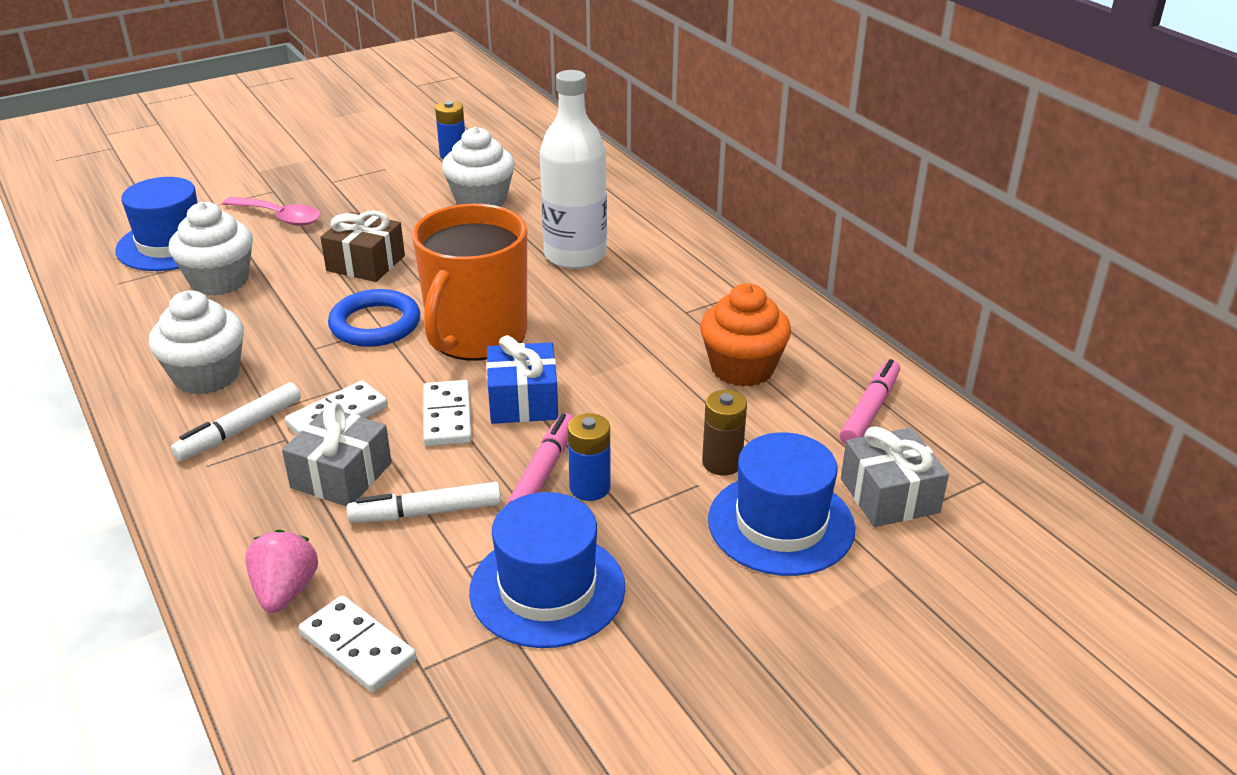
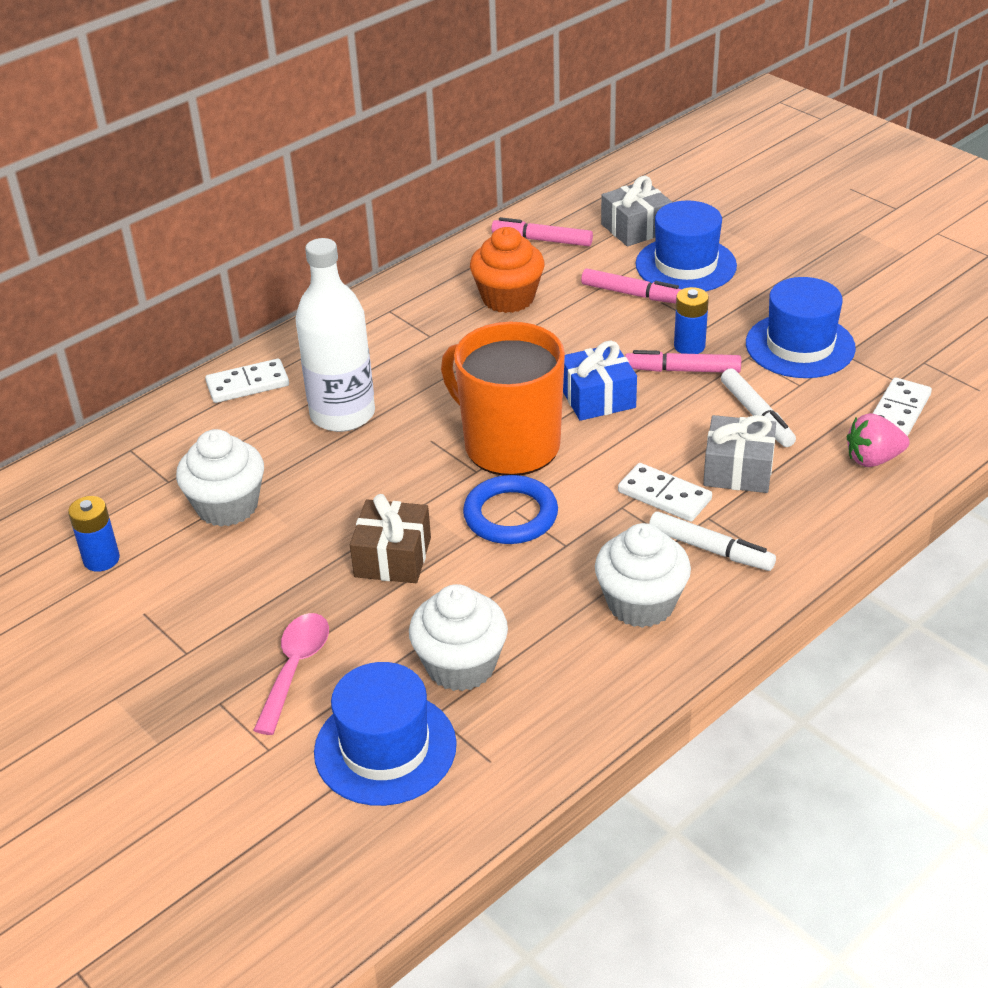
camera: 100 degrees left, 5 degrees up
(447, 417) = (636, 433): white domino -> white domino (247, 384)
(476, 336) = (509, 445): orange mug -> orange mug turned 150 degrees counterclockwise
(722, 463) = (633, 294): brown battery -> pink marker

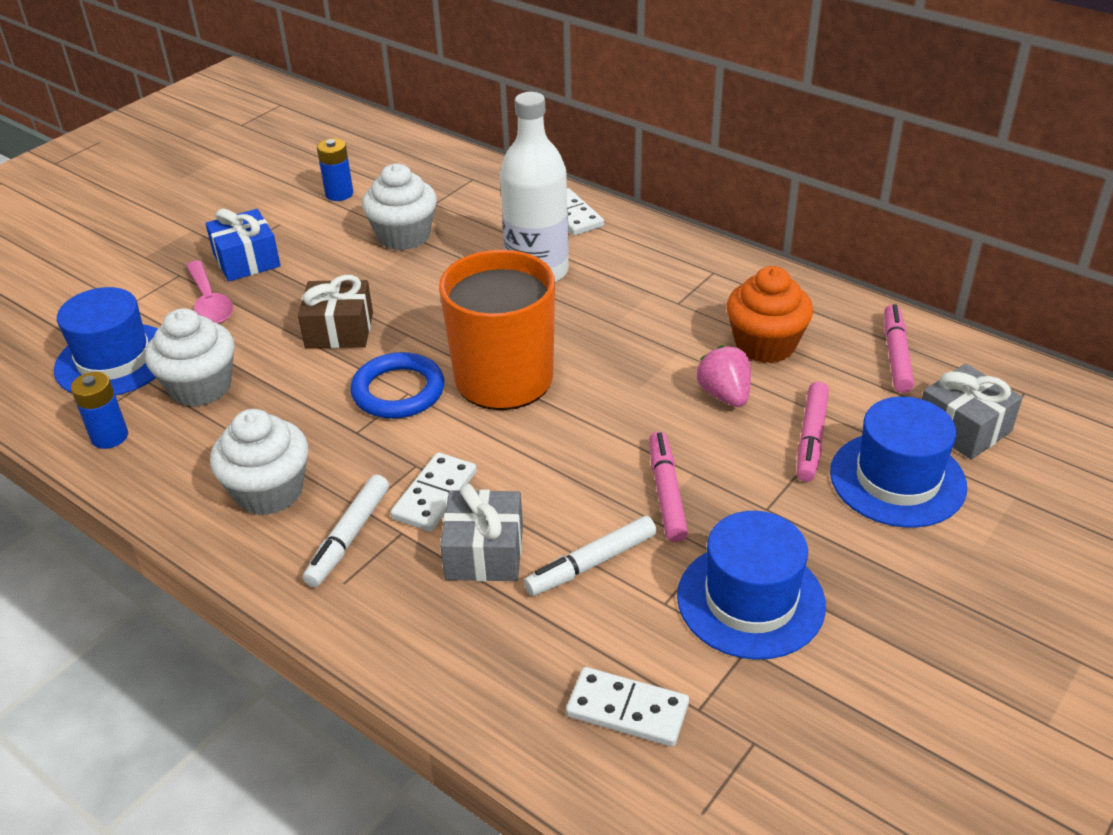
camera: 80 degrees right, 0 degrees up
(295, 668) = (209, 302): pink spoon -> pink spoon turned 60 degrees clockwise
(597, 398) = (597, 430): blue gift -> blue gift (247, 260)
(689, 346) = (717, 495): blue battery -> blue battery (109, 437)
(873, 459) = (520, 681): pink strawberry -> pink strawberry (724, 395)

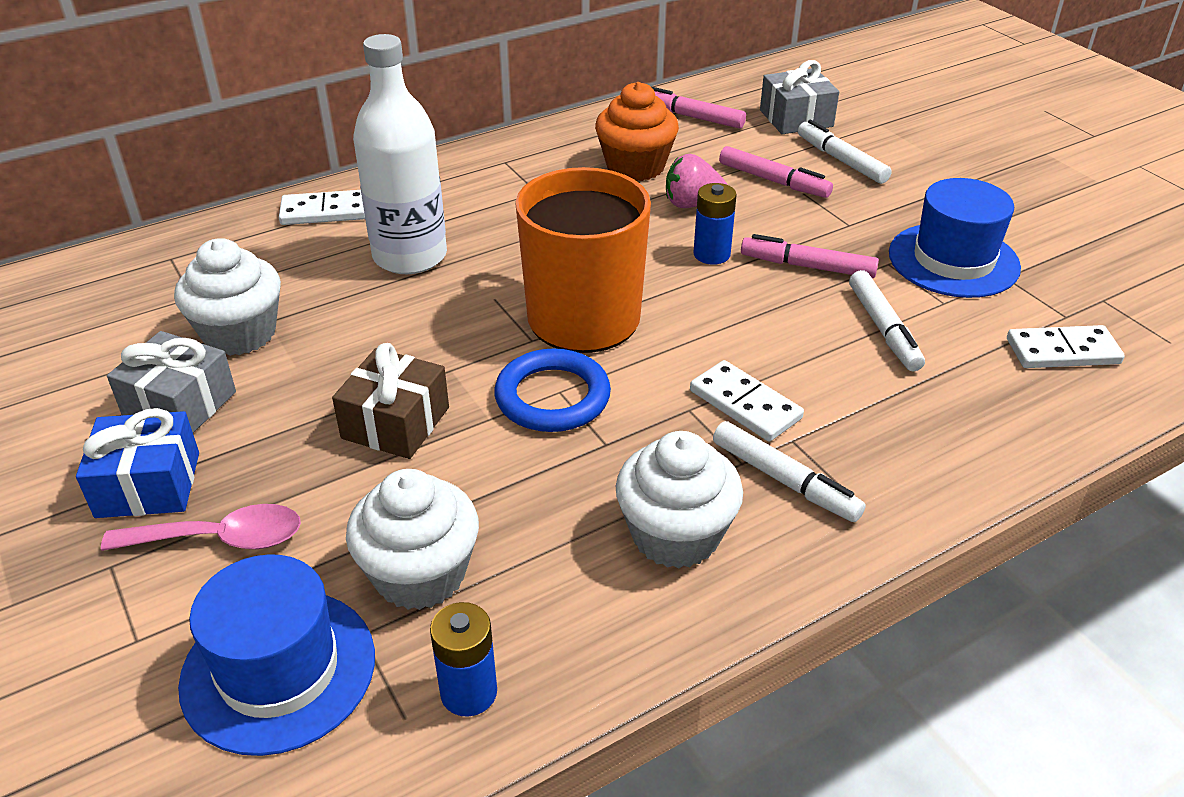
camera: 70 degrees left, 0 degrees up
(339, 194) = (75, 369): blue battery -> blue battery (711, 254)
(484, 552) = (844, 389): grey gift -> grey gift (180, 404)
(627, 710) = (1062, 351): white domino -> white domino turned 45 degrees clockwise
(897, 479) = (841, 160): blue hat -> white marker

